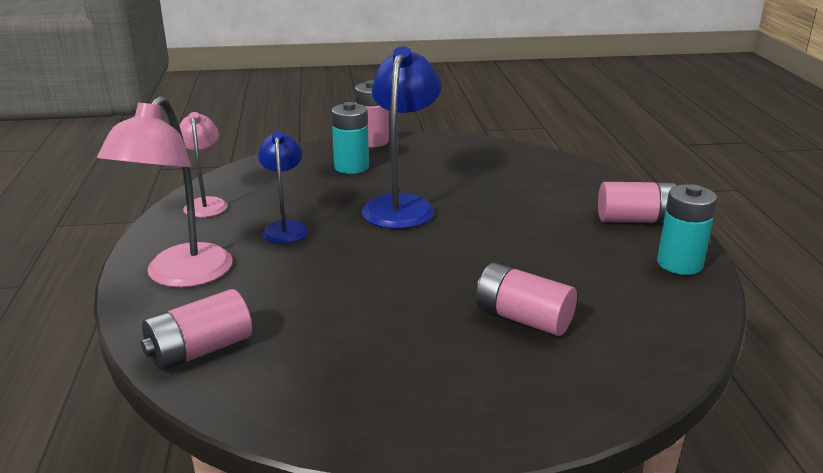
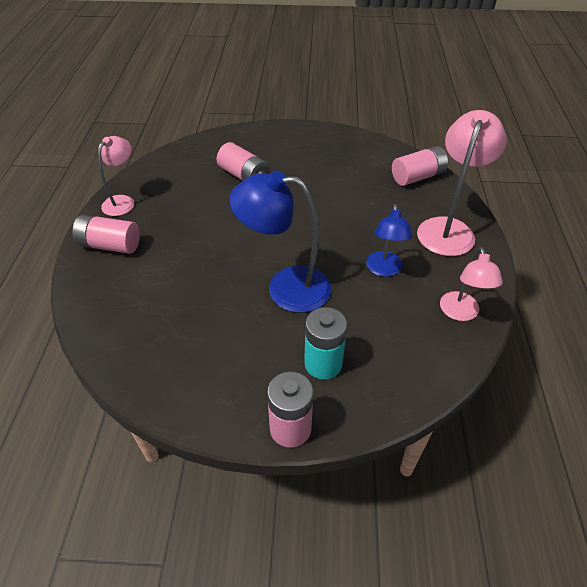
camera: 170 degrees left, 20 degrees up
(401, 205) = (285, 287): blue lamp -> blue lamp turned 75 degrees clockwise
(679, 264) = (122, 201): turquoise battery -> pink lamp

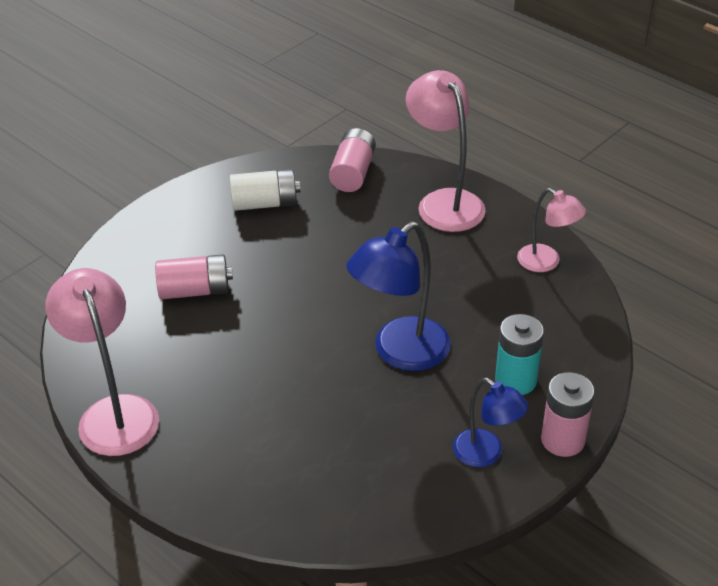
camera: 50 degrees left, 5 degrees down
(110, 245) = (182, 457): pink battery -> none
(122, 201) = (114, 412): pink lamp -> pink lamp, size x1.66
(344, 160) = (265, 203): none -> white battery
(384, 270) = (449, 275): blue lamp -> blue lamp (486, 454)

